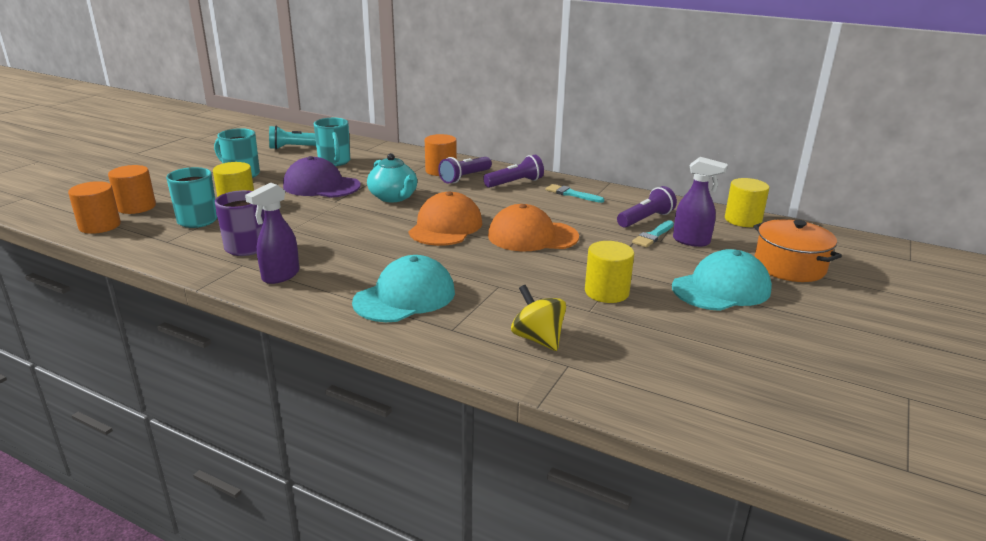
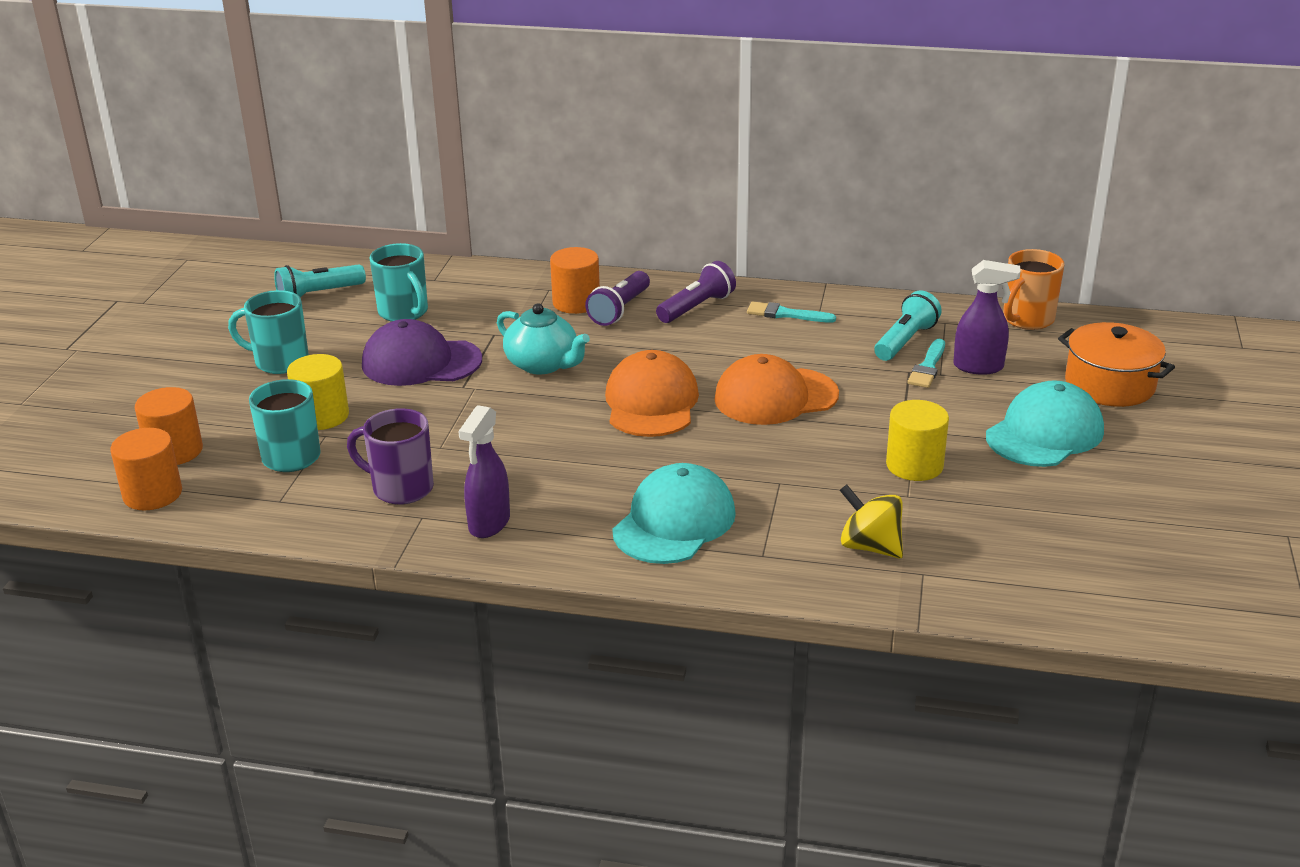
camera: 15 degrees left, 5 degrees up
(645, 219) = (905, 341): purple flashlight -> turquoise flashlight
(743, 220) = (1027, 320): yellow cylinder -> orange mug

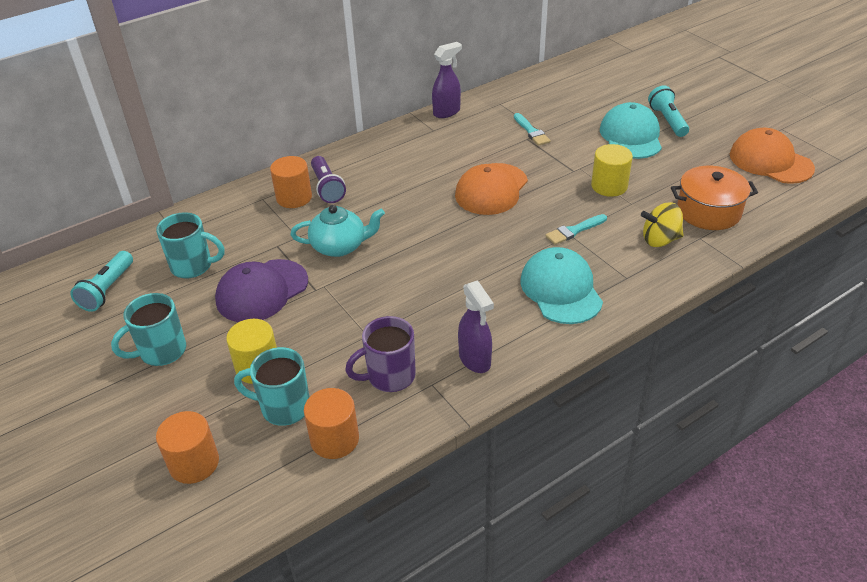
camera: 45 degrees left, 10 degrees up
(152, 494) = (232, 503): orange cylinder -> orange cylinder (334, 439)
(651, 402) = (437, 231): orange cap -> orange cap (770, 161)
(696, 307) = (367, 162): purple flashlight -> none
(785, 314) = (419, 140): turquoise brush -> turquoise brush (574, 231)
(905, 341) = (499, 123): turquoise flashlight -> turquoise flashlight (667, 120)
(979, 367) = (552, 118): purple spray bottle -> purple spray bottle (447, 112)
(1027, 320) = (532, 83): orange mug -> none
(1109, 385) = (616, 97): orange pot -> orange pot (708, 211)

